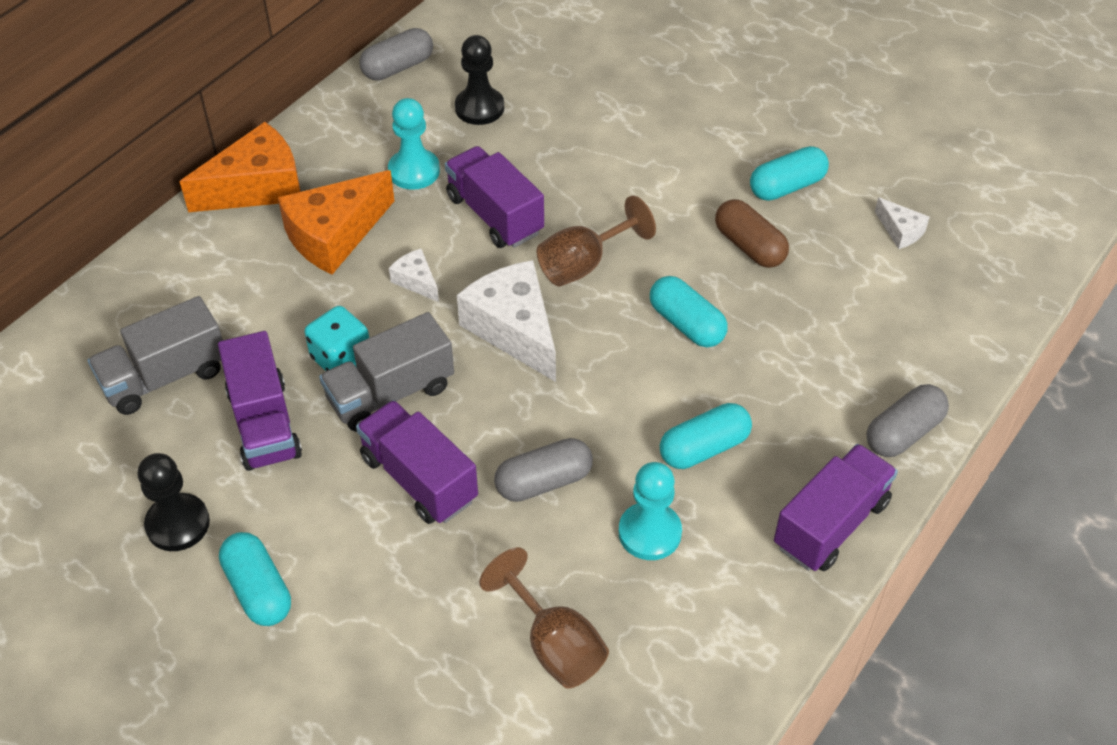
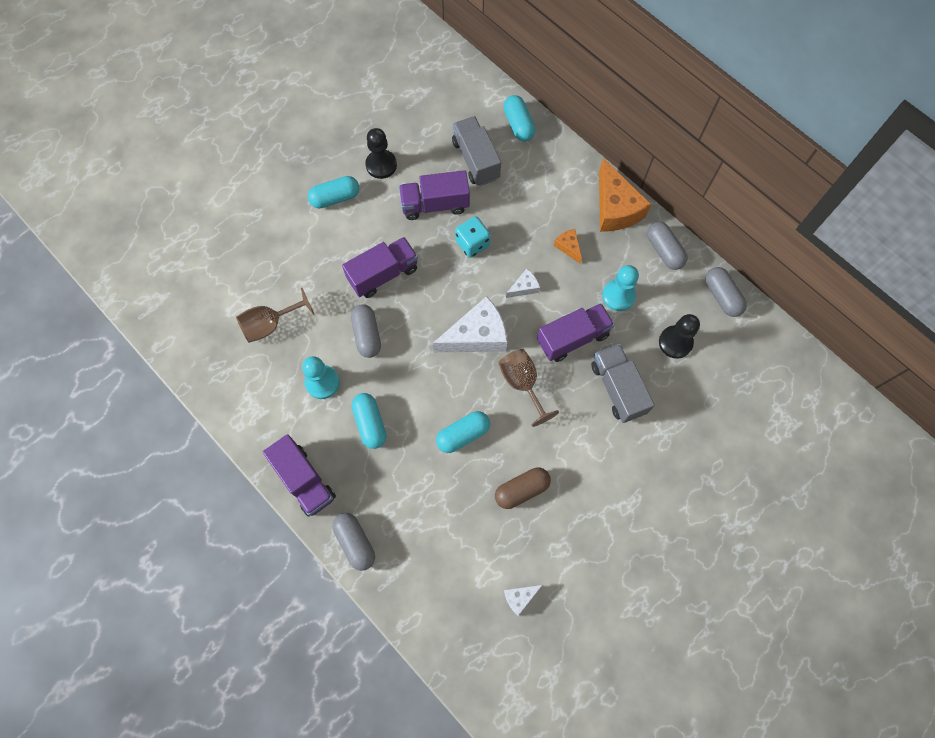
camera: 100 degrees right, 20 degrees up
(329, 128) = (664, 251): none -> grey capsule
(334, 235) = (568, 247): orange cheese -> orange cheese, size x0.48
(390, 393) = (443, 266): grey truck -> grey truck (618, 388)
(787, 186) = (573, 530): turquoise capsule -> turquoise capsule (518, 125)

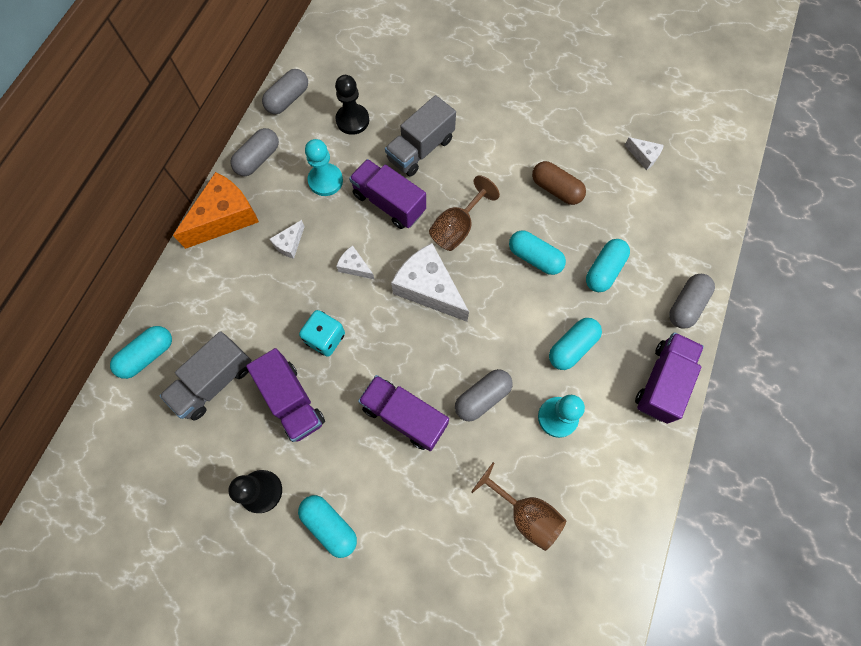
camera: 115 degrees left, 0 degrees up
(422, 488) = (604, 270): none -> turquoise capsule
(568, 247) = (289, 244): orange cheese -> white cheese

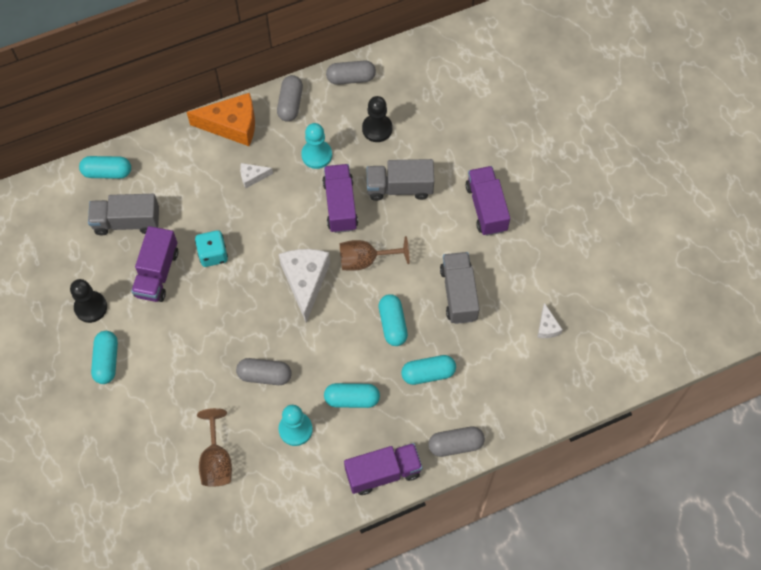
camera: 45 degrees right, 5 degrees down
(258, 159) = (290, 104): grey capsule -> grey capsule turned 75 degrees counterclockwise
(354, 266) = (276, 227): white cheese -> none
(404, 416) = (209, 342): purple truck -> purple truck (486, 208)
(556, 189) = (458, 294): brown capsule -> grey truck

